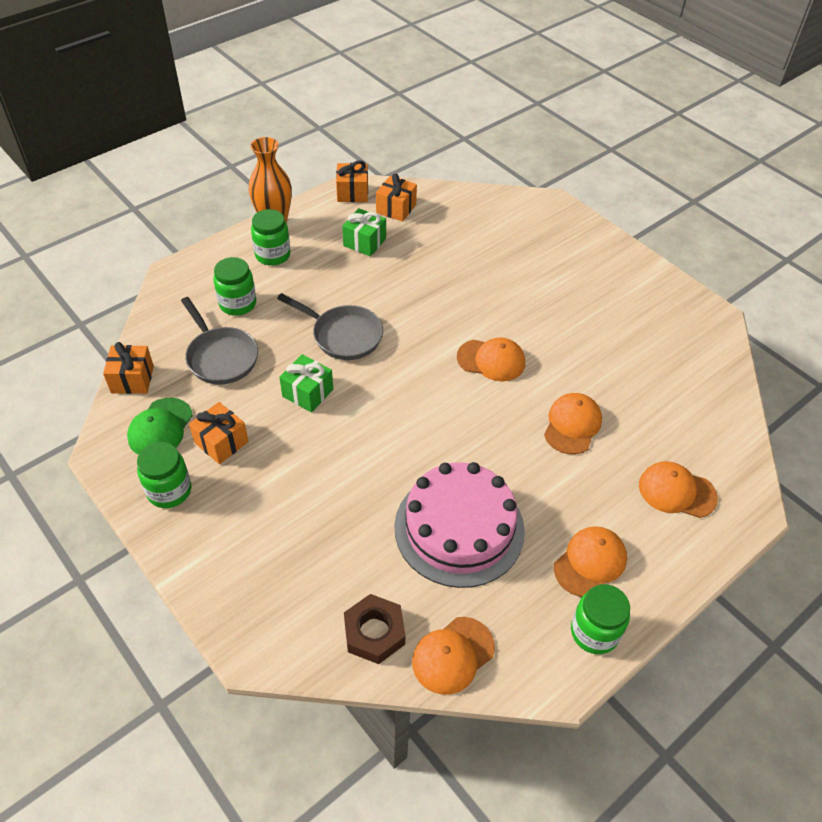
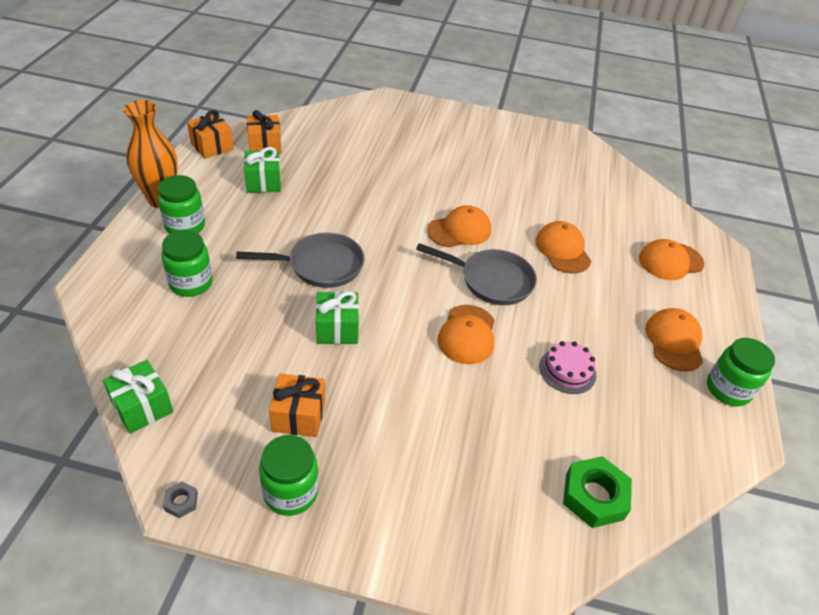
camera: 40 degrees left, 5 degrees down
(102, 455) = (181, 502): none -> grey nut
(132, 379) = (142, 407): orange gift -> green gift
(160, 428) = (221, 437): green cap -> none
(220, 357) = (220, 339): grey pan -> grey pan (491, 281)
(374, 632) = (594, 496): brown nut -> green nut
(453, 655) = (664, 472): orange cap -> orange cap (467, 334)
(459, 528) = (567, 370): pink cake -> pink cake, size x0.44

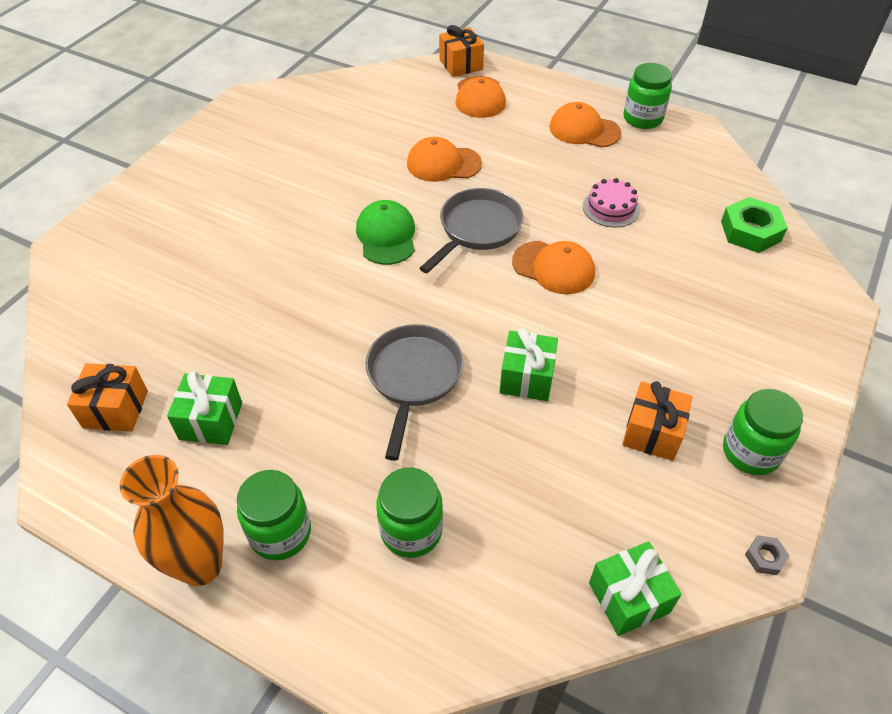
camera: 70 degrees left, 5 degrees up
(212, 146) = (81, 483): orange gift -> orange gift (461, 65)
(459, 230) = (386, 236): orange cap -> green cap

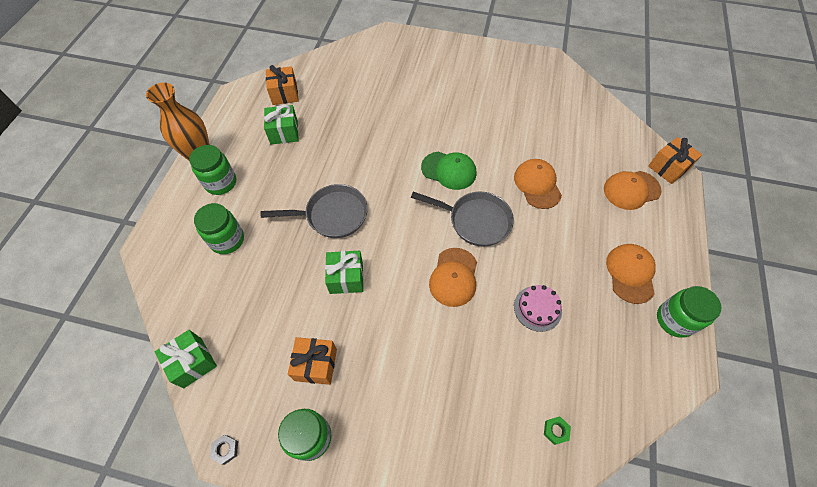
camera: 75 degrees right, 10 degrees up
(386, 236) = (449, 170): green cap -> green cap turned 45 degrees clockwise
(750, 231) = (555, 431): green nut -> green nut, size x0.47

